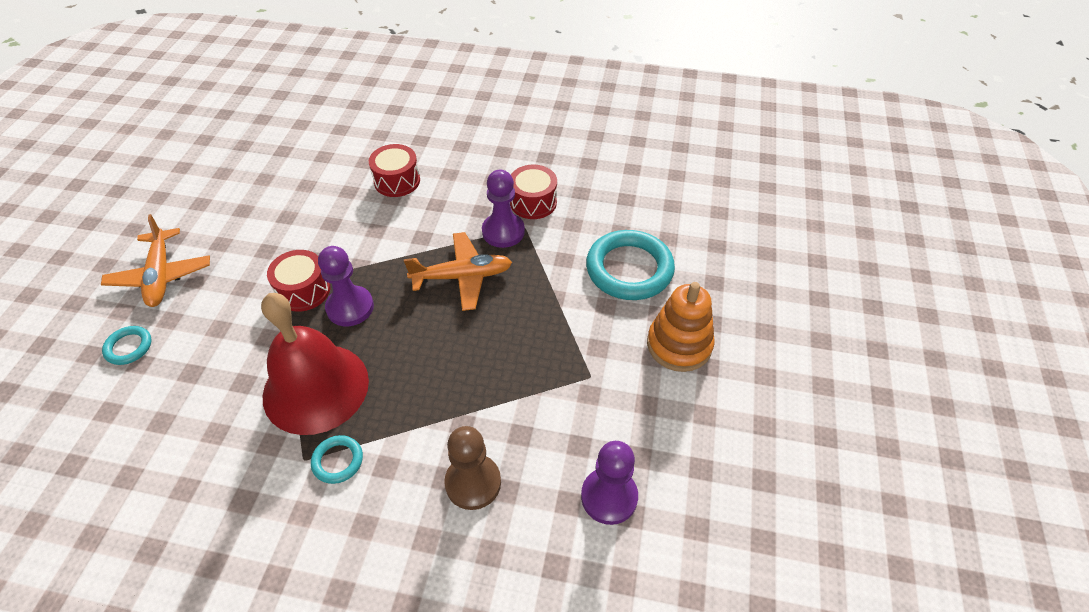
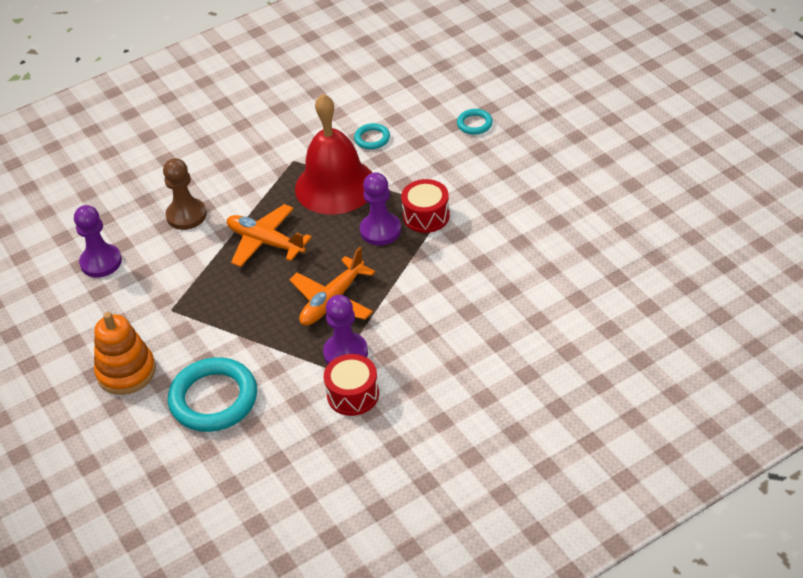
camera: 140 degrees right, 5 degrees down
(161, 275) = (529, 157): orange plane -> orange plane (265, 242)
(338, 461) = (274, 172): turquoise ring -> turquoise ring (372, 138)
(397, 181) = (486, 326): red drum -> none

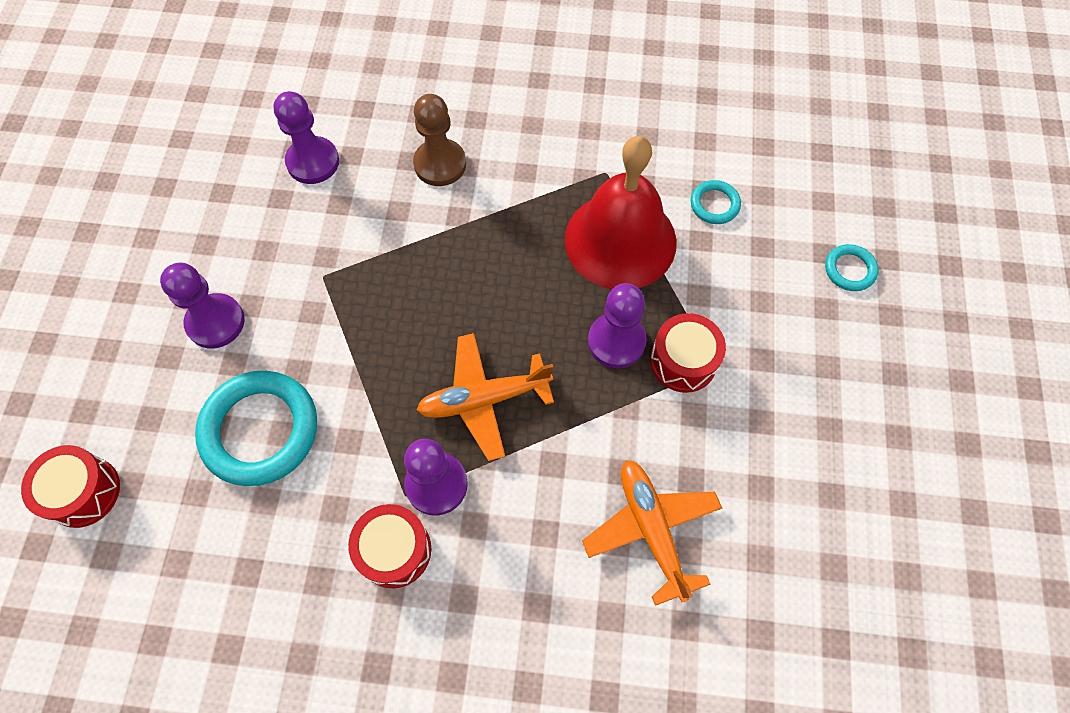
camera: 35 degrees right, 20 degrees up
(126, 372) = (215, 322): orange stacking toy -> purple pawn
(133, 497) = (83, 492): none -> red drum
(265, 242) = (485, 261): orange plane -> orange plane (651, 529)

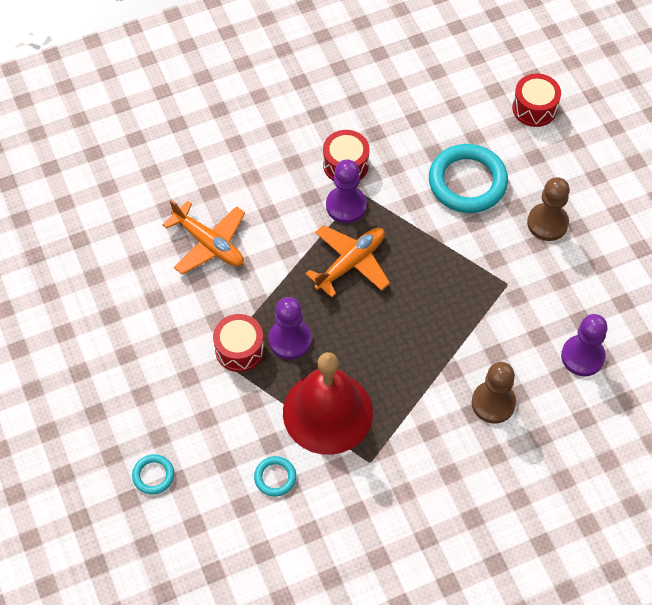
camera: 150 degrees right, 5 degrees down
(215, 322) = (547, 223): purple pawn -> brown pawn

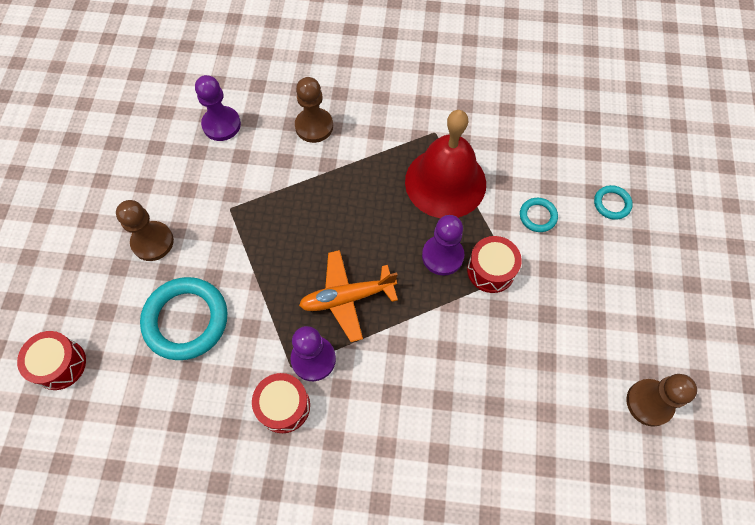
camera: 150 degrees left, 5 degrees up
(56, 308) = (649, 403): none -> brown pawn
(209, 244) = (468, 391): orange plane -> none
(275, 477) = (514, 156): turquoise ring -> turquoise ring (537, 216)

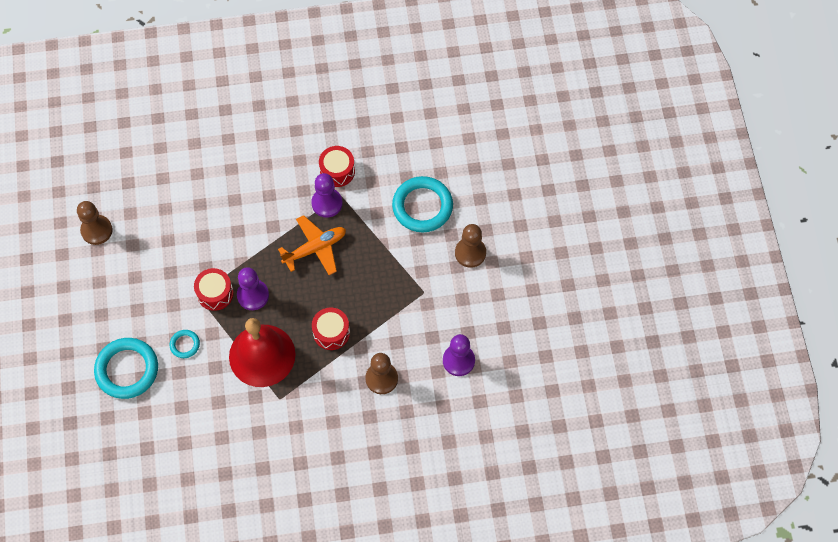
camera: 165 degrees right, 0 degrees up
(60, 364) = (493, 160): red drum -> red drum (331, 332)
(612, 204) = (127, 370): turquoise ring -> turquoise ring, size x2.10

